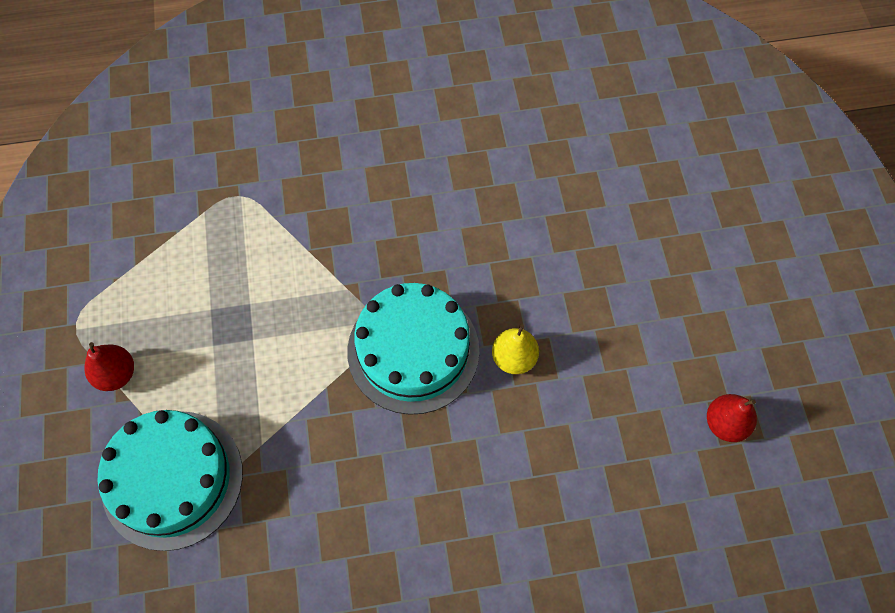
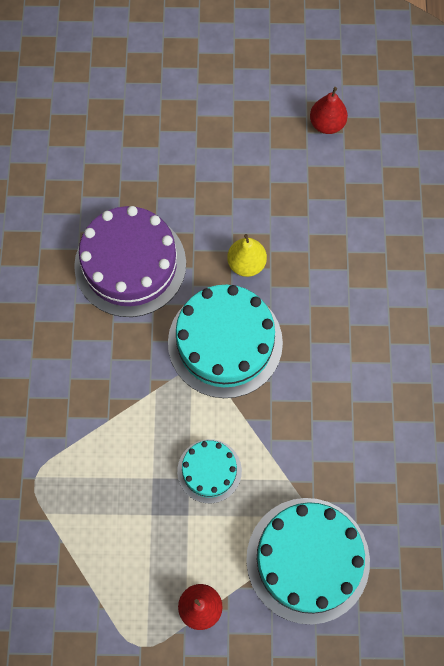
camera: 80 degrees left, 5 degrees up
(263, 358) = (209, 471): none -> turquoise cake
(487, 238) = (130, 264): none -> purple cake

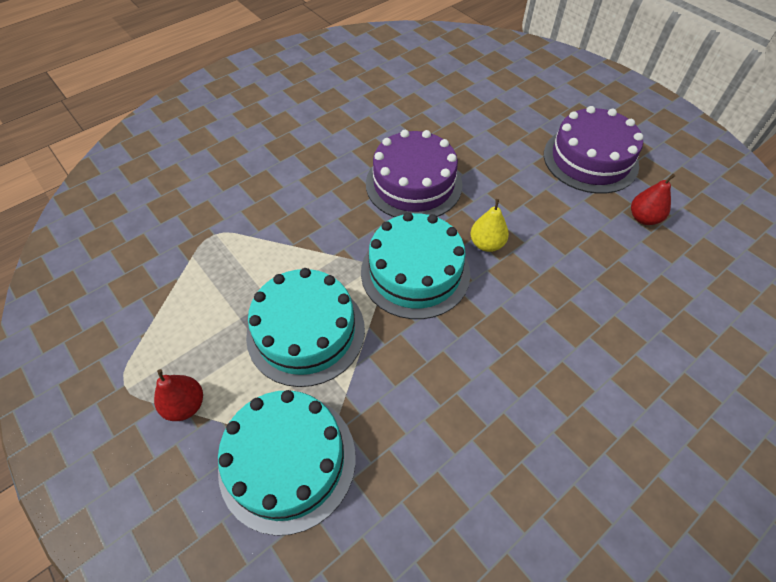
camera: 50 degrees right, 15 degrees down
(209, 471) = (306, 331): turquoise cake -> turquoise cake, size x1.86
(235, 99) = (590, 159): none -> purple cake

